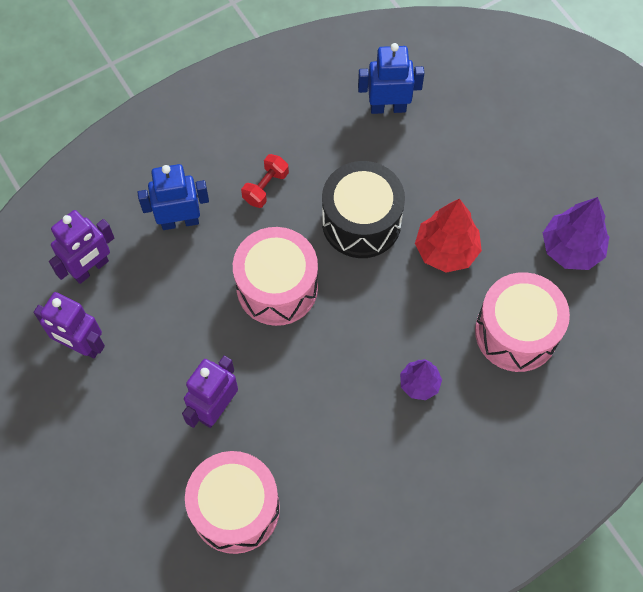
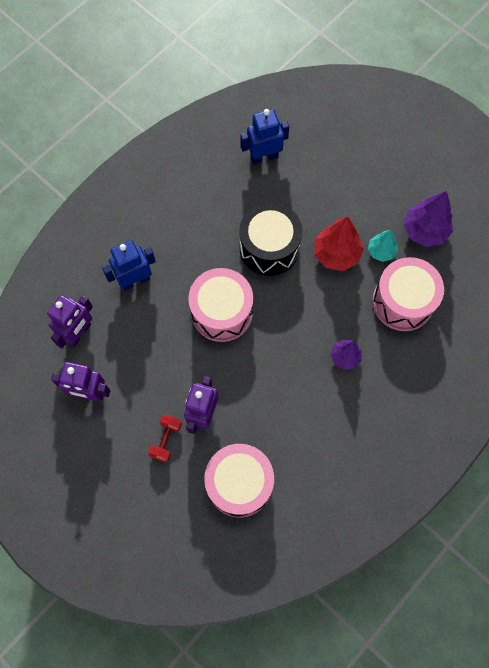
camera: 15 degrees left, 5 degrees up
(265, 187) = (191, 239): red dumbbell -> red dumbbell (166, 440)
(506, 261) = (381, 251): none -> turquoise tree

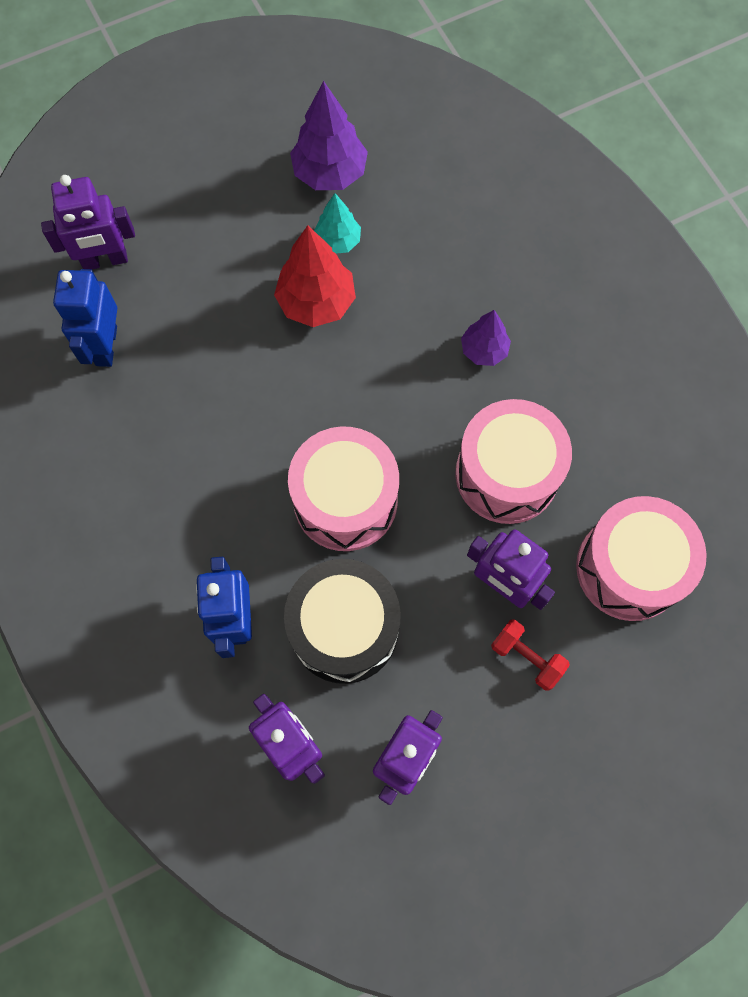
camera: 70 degrees left, 0 degrees up
(269, 248) = (266, 393): black drum -> black drum (344, 628)
(314, 136) = (105, 260): none -> purple robot
(403, 302) = (428, 243): pink drum -> pink drum (506, 474)

